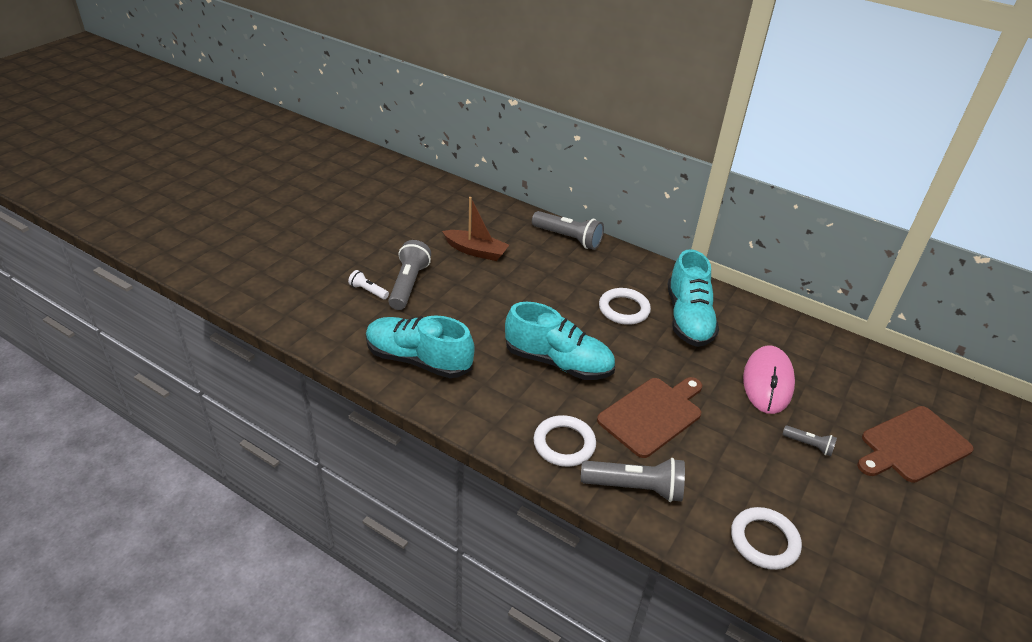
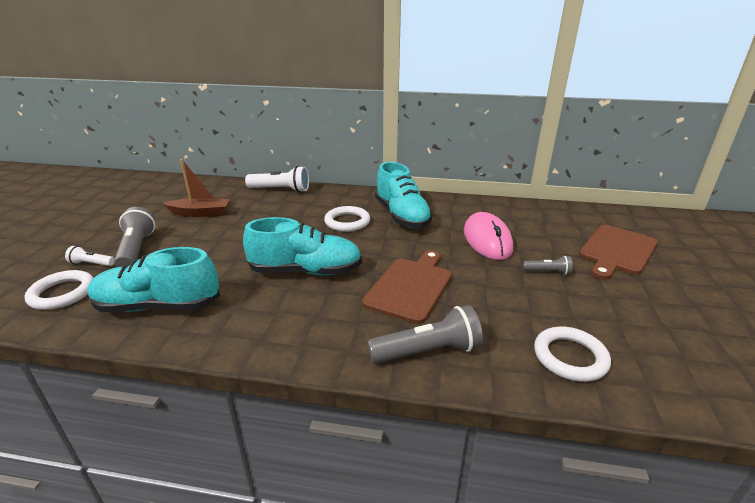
camera: 20 degrees left, 10 degrees down
(564, 444) = (339, 335): white ring -> white ring (62, 293)
(568, 238) = (281, 190): grey flashlight -> white flashlight

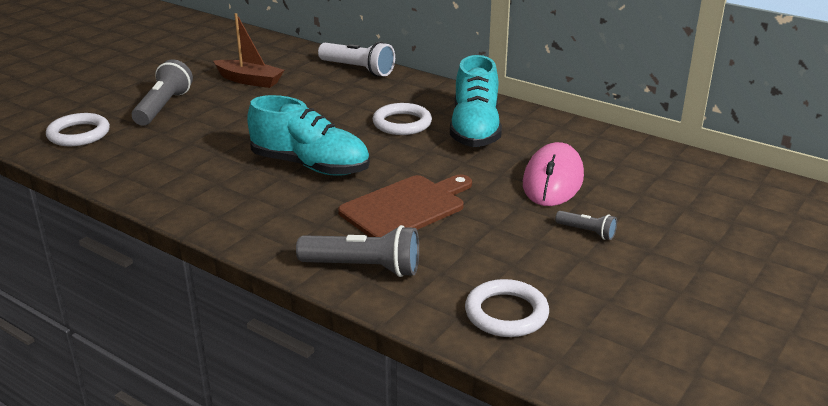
camera: 25 degrees right, 0 degrees up
(91, 264) = (116, 112): white flashlight -> none
(158, 306) = (150, 165): turquoise shoe -> none
(617, 251) = (715, 232): brown cutting board -> none

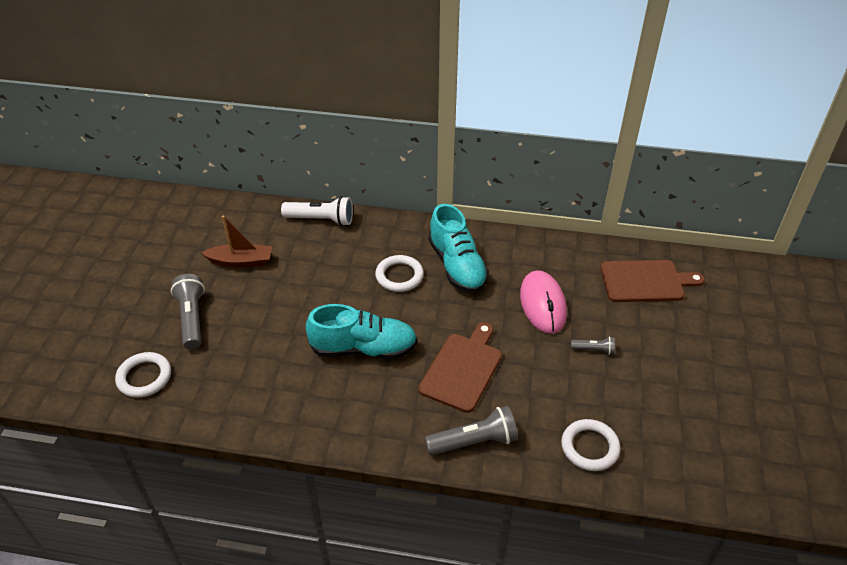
camera: 25 degrees left, 15 degrees up
(709, 192) = (645, 281): none -> brown cutting board

